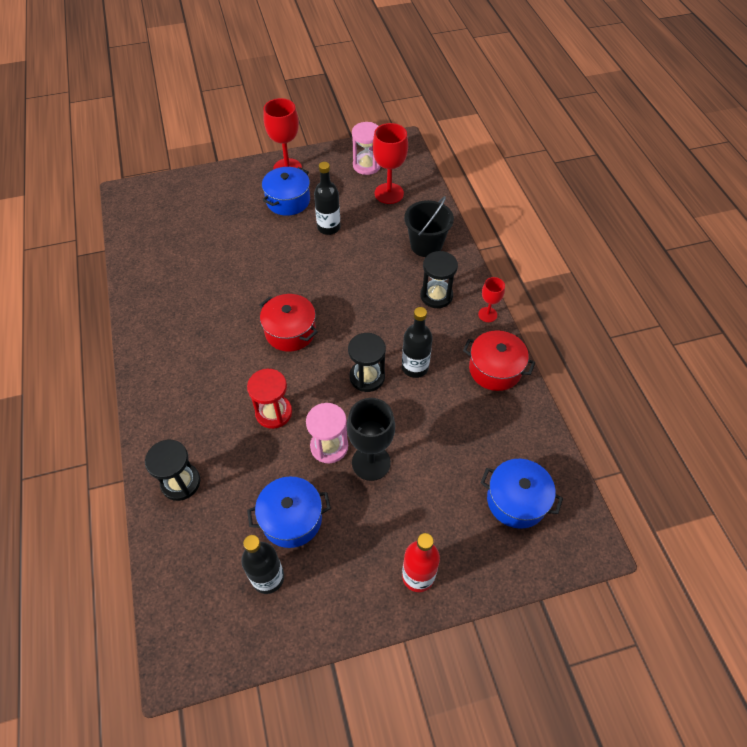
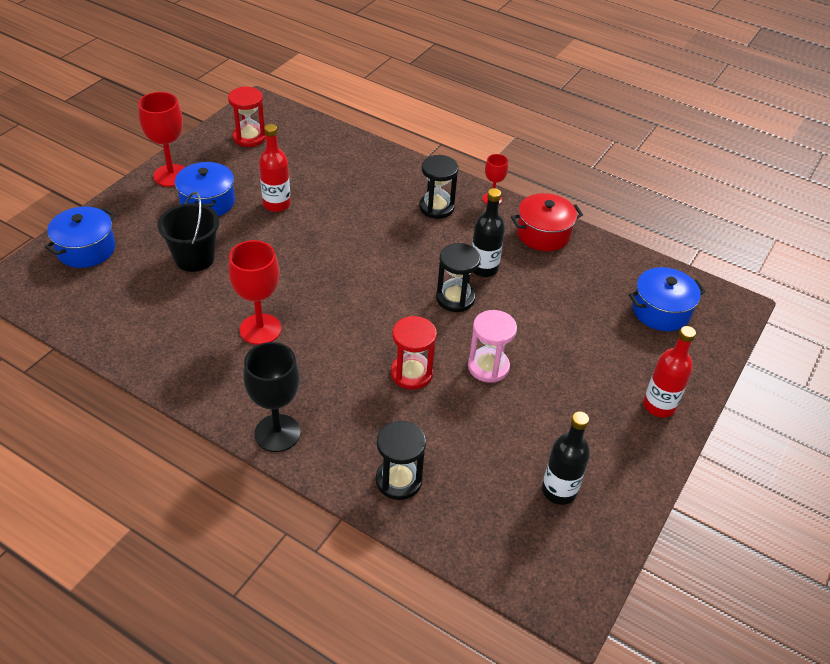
camera: 45 degrees left, 10 degrees down
(290, 331) = (346, 304): red pot -> none
(291, 519) = (524, 437): blue pot -> blue pot (86, 249)
(328, 227) = (276, 204): black bottle -> red bottle
(366, 165) = (249, 137): pink hourglass -> red hourglass
(371, 462) = (534, 356): black goblet -> black goblet (277, 433)
(389, 193) = (299, 150): red goblet -> red goblet (260, 329)
(426, 245) = (382, 174): black bucket -> black bucket (194, 258)

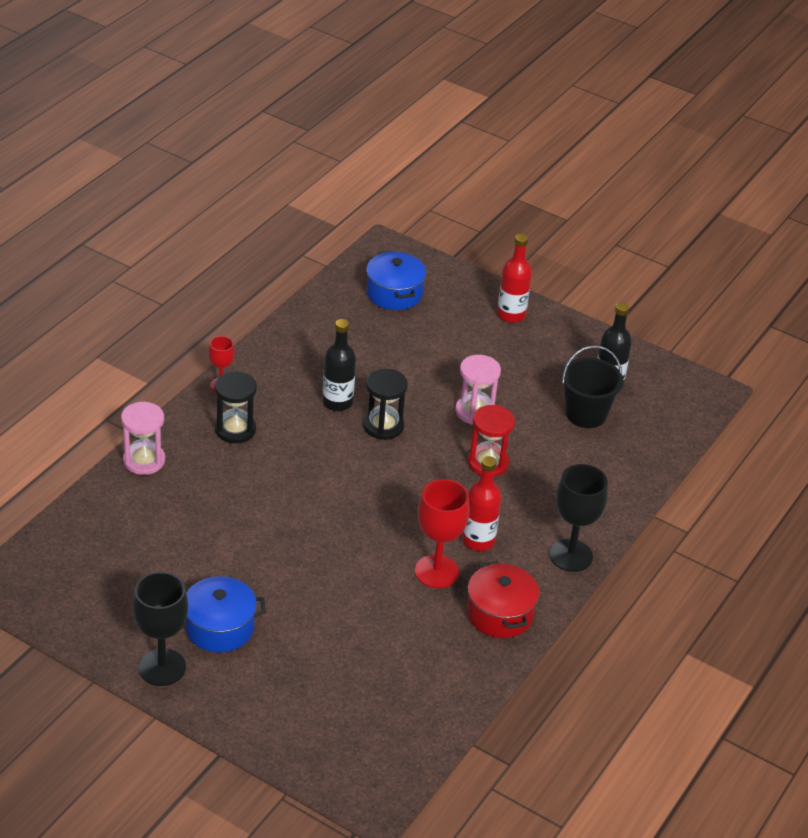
camera: 90 degrees left, 5 degrees down
(86, 249) = (310, 735): blue pot -> none
(171, 175) = (162, 667): red goblet -> black goblet
(194, 258) = (325, 632): black bucket -> black bucket (586, 414)
(249, 137) = (81, 594): red hourglass -> none
(276, 204) = (225, 564): red bottle -> red bottle (478, 540)
(393, 161) = (144, 460): none -> pink hourglass
(399, 480) = (612, 477): black hourglass -> none
(543, 234) = (282, 354): red pot -> red pot (500, 614)

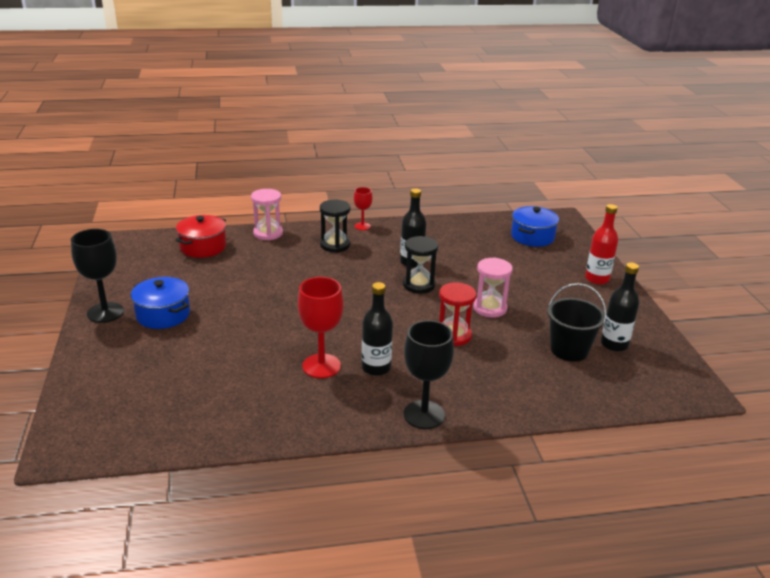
camera: 50 degrees right, 10 degrees down
(478, 540) = (376, 368): red bottle -> black bottle
(500, 614) = (318, 412): red pot -> red pot (203, 247)

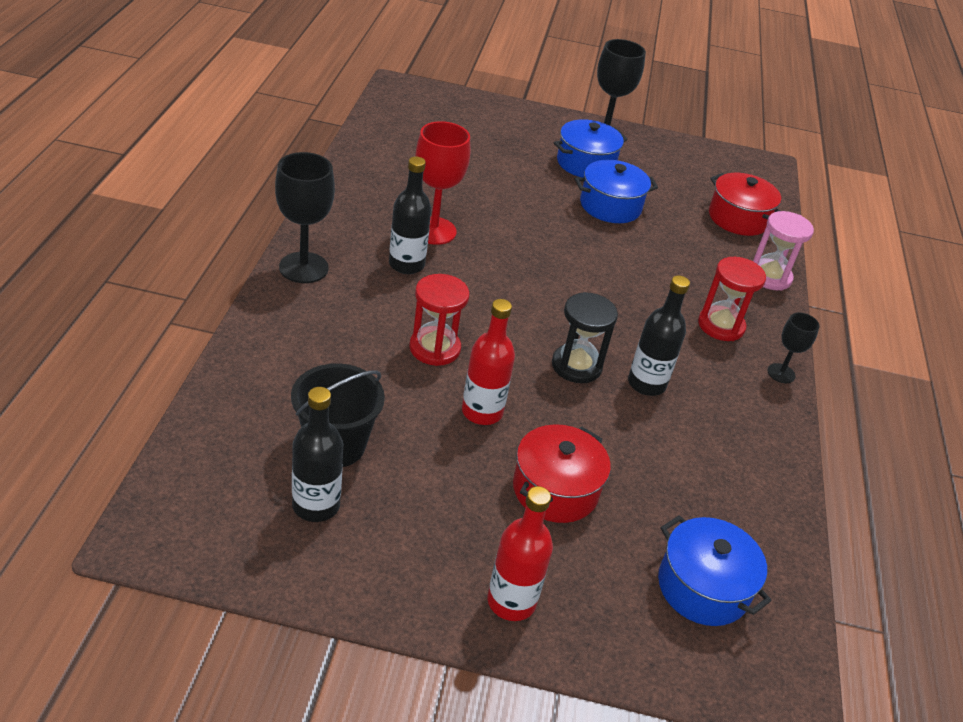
camera: 105 degrees right, 10 degrees up
(223, 296) = (610, 206): none -> blue pot
(335, 245) = (721, 326): black hourglass -> red hourglass
(362, 226) = (781, 373): red goblet -> black goblet
(490, 308) = (482, 412): pink hourglass -> red bottle
(520, 278) = (555, 490): none -> red pot

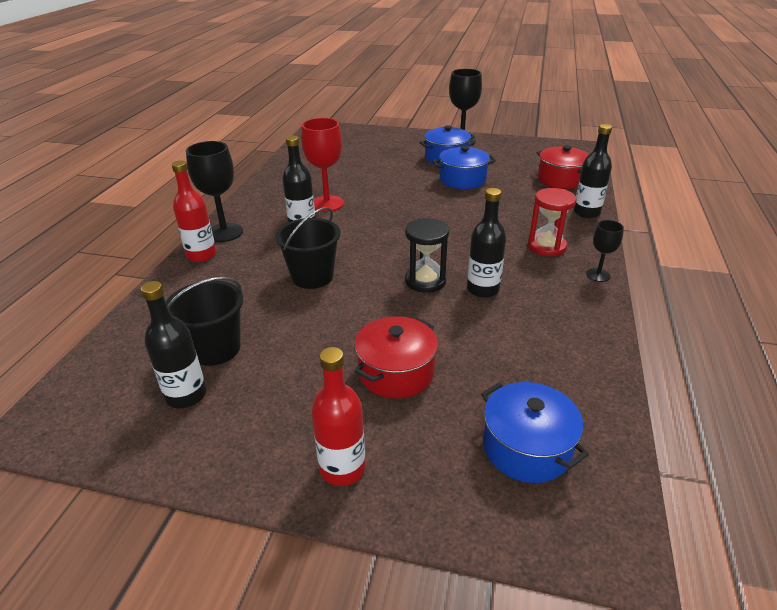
camera: 10 degrees right, 5 degrees down
(434, 348) = (312, 276): red hourglass -> black bucket
(482, 412) = (342, 317): red bottle -> red bottle (201, 255)
(769, 277) = (586, 212): pink hourglass -> black bottle

